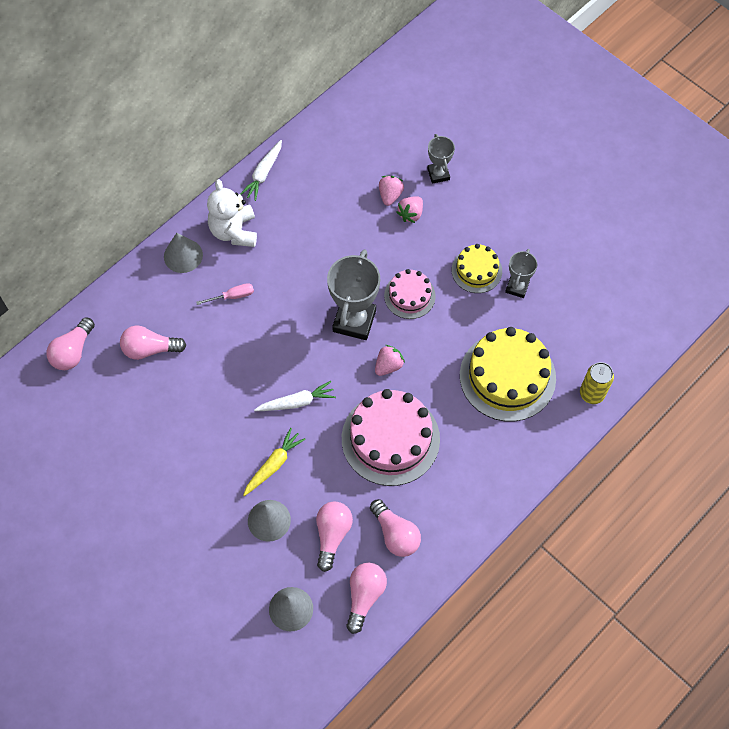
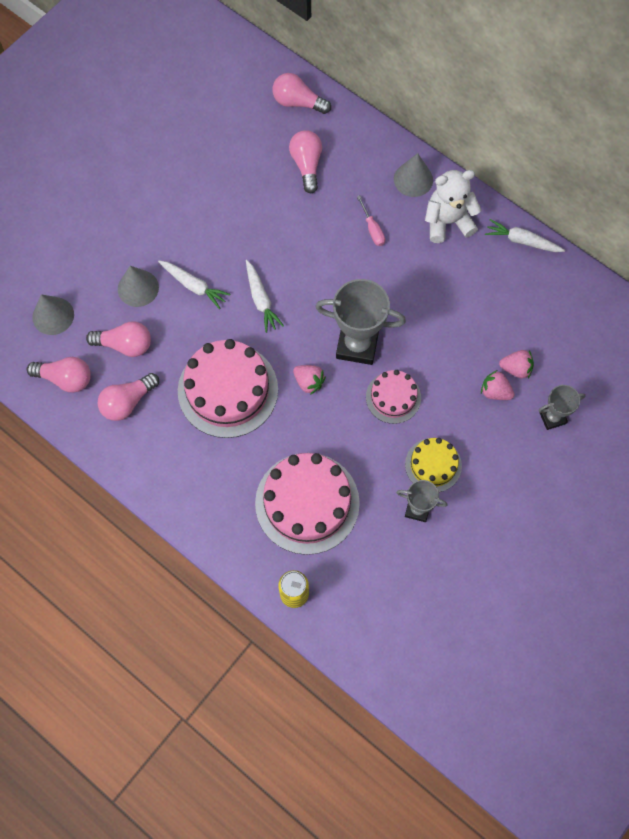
camera: 85 degrees right, 5 degrees up
(273, 464) = (194, 286): yellow carrot -> white carrot
(507, 376) = (307, 503): yellow cake -> pink cake

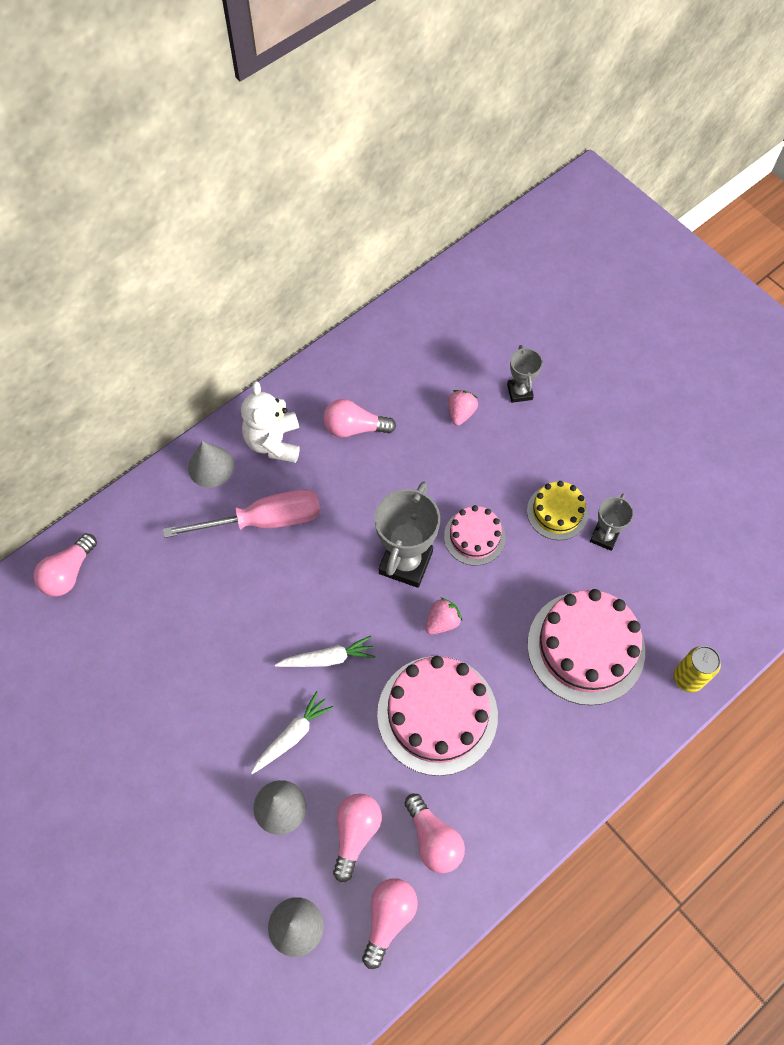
camera: 80 degrees left, 5 degrees down
(307, 165) = (159, 577): pink light bulb -> pink light bulb (355, 428)
(372, 229) = (264, 520): pink screwdriver -> pink screwdriver, size x2.24
(495, 391) = (483, 437): pink strawberry -> none
(522, 241) = (314, 376): white carrot -> none

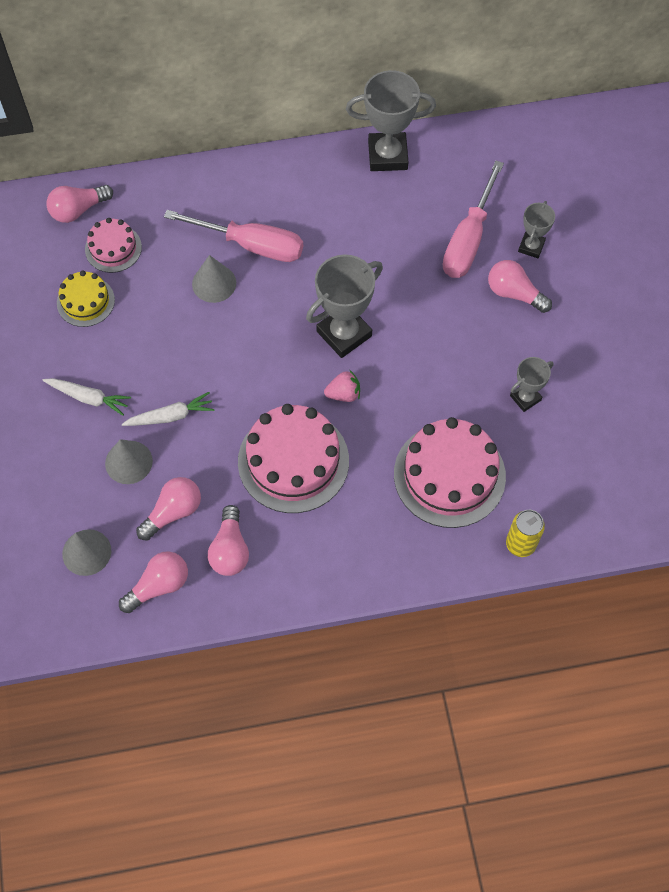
camera: 30 degrees right, 0 degrees up
(211, 466) = (236, 183): grey cone -> grey cone (214, 283)
(274, 442) = (298, 188): white teddy bear -> none
(328, 658) = (234, 374): white carrot -> white carrot (89, 398)
(338, 369) = (387, 155): none -> grey trophy
(355, 428) = (371, 209): pink light bulb -> pink light bulb (514, 293)
(461, 413) = (468, 239): pink strawberry -> pink screwdriver
(474, 537) = (414, 342): pink cake -> pink cake (113, 248)
(557, 512) = (497, 358): yellow cake -> yellow cake (85, 301)

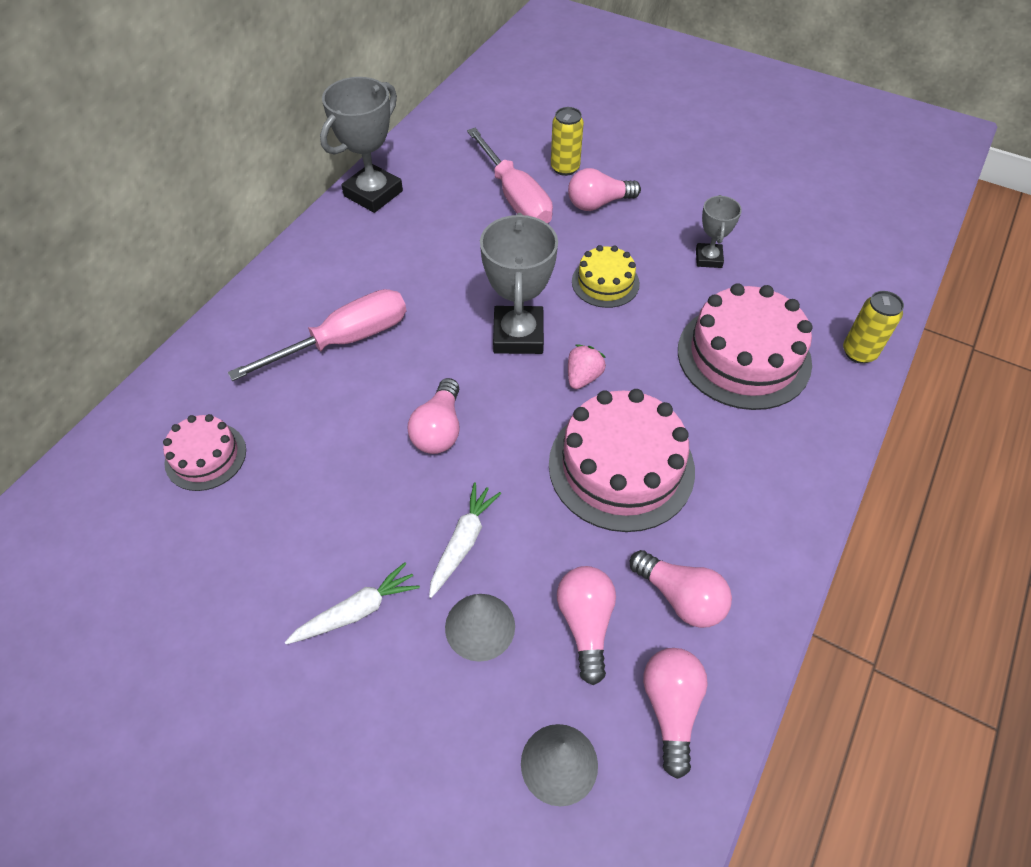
camera: 50 degrees left, 10 degrees down
(78, 210) = (121, 456): pink light bulb -> pink light bulb (439, 429)
(85, 301) = (235, 527): yellow cake -> yellow cake (605, 282)
(214, 283) = (350, 397): grey cone -> none
(531, 247) = (565, 168): grey trophy -> yellow can

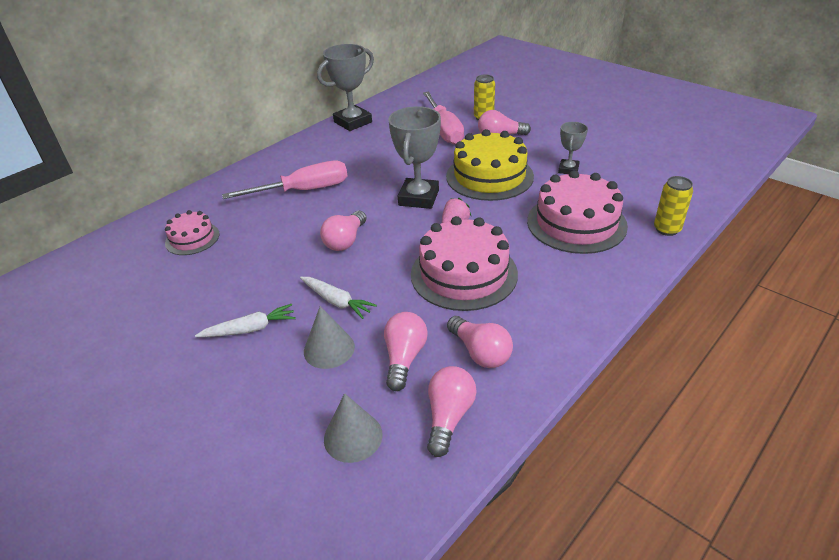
camera: 15 degrees right, 15 degrees down
(463, 542) = (337, 301): white carrot -> white carrot turned 90 degrees clockwise
(605, 282) = (489, 176): yellow cake -> yellow cake, size x1.82

